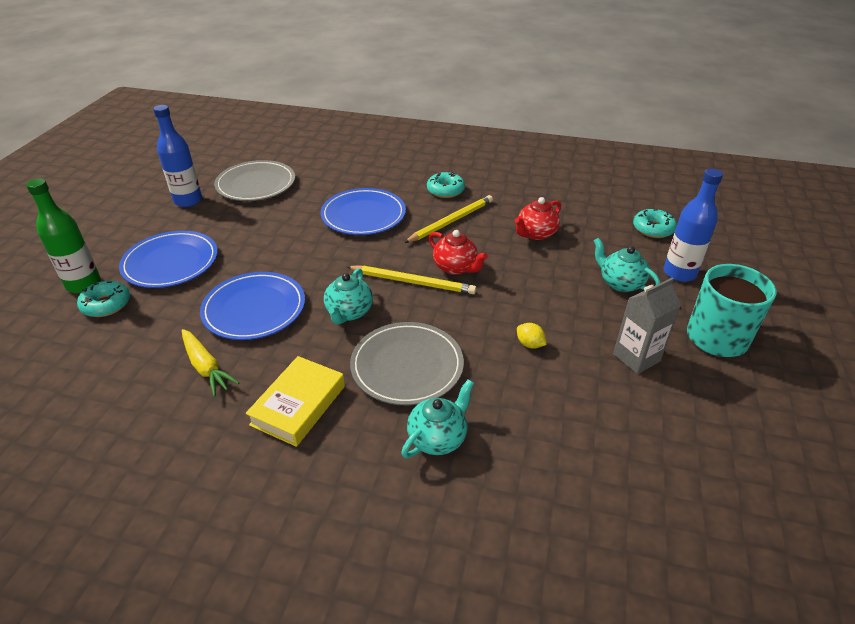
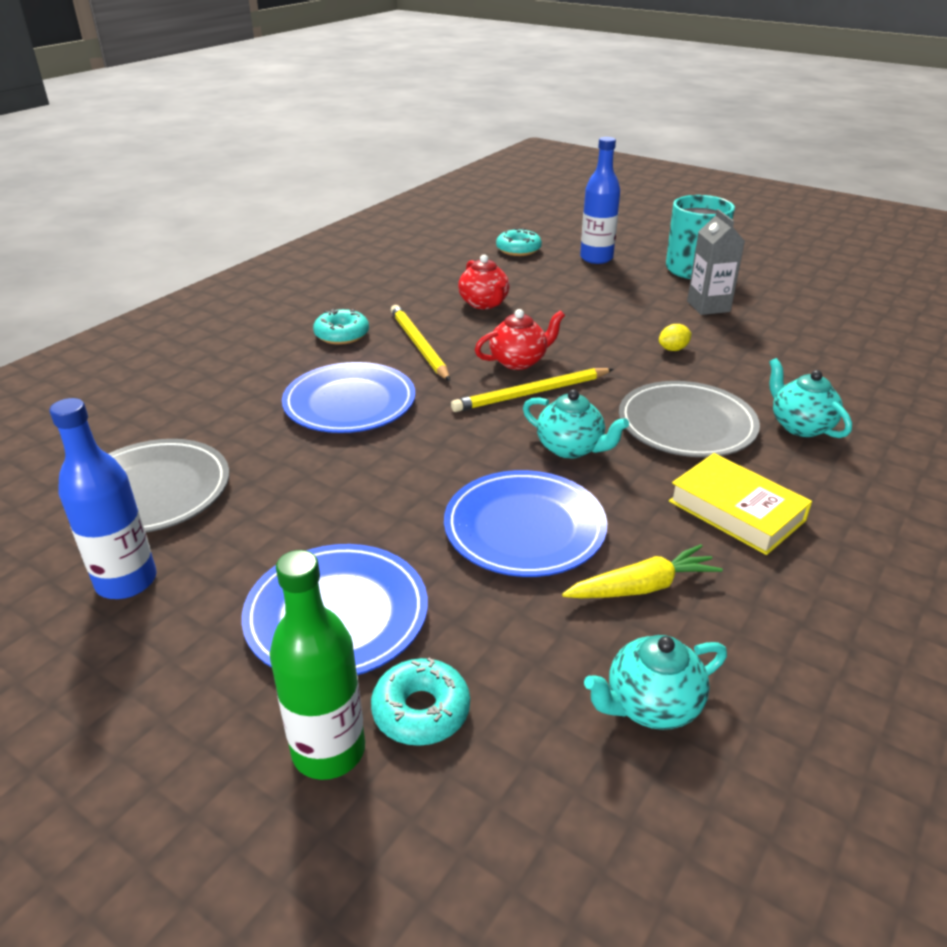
camera: 70 degrees left, 5 degrees down
(413, 282) = (531, 393): yellow pencil -> yellow pencil turned 150 degrees counterclockwise
(620, 283) = (597, 285): turquoise teapot -> turquoise teapot (651, 705)

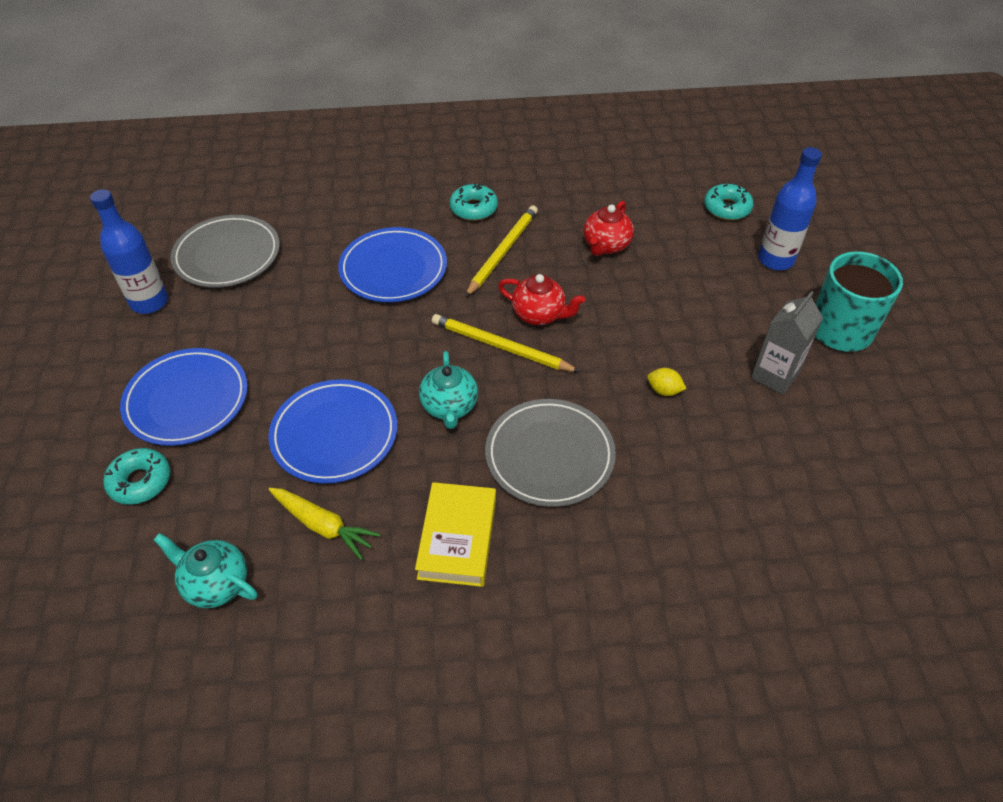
camera: 50 degrees right, 15 degrees up
(329, 750) = (89, 462): green bottle -> none
(800, 426) = (624, 528): turquoise teapot -> none

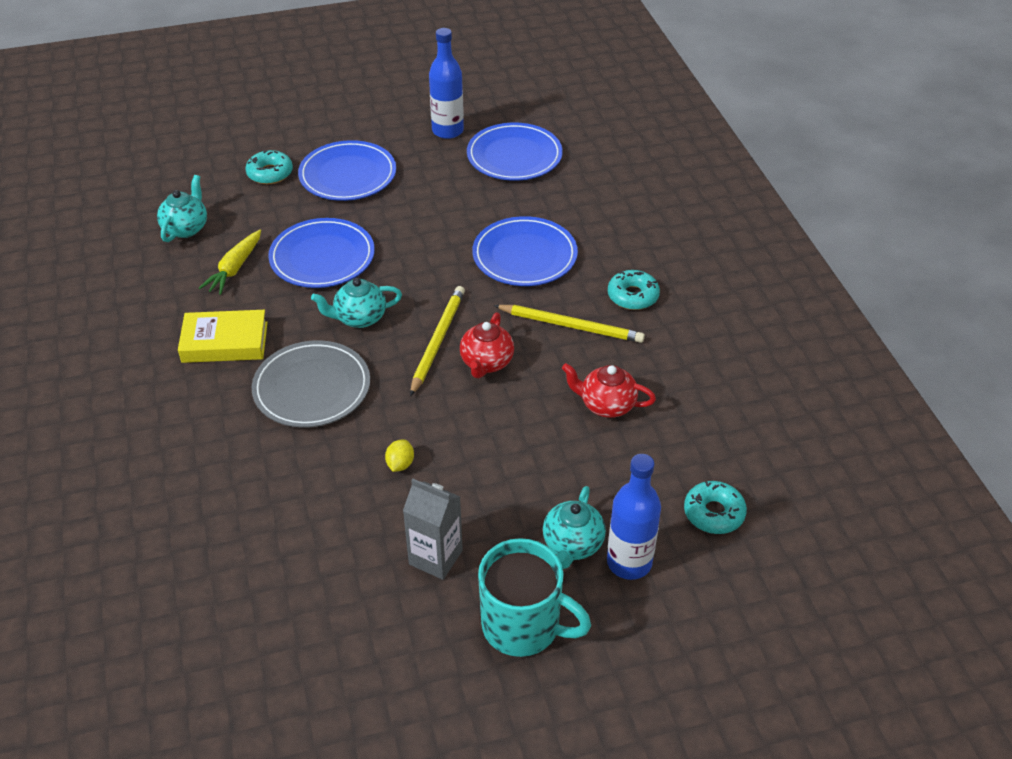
camera: 80 degrees right, 5 degrees down
(227, 255) = (514, 156): grey plate -> blue plate
(759, 288) = (572, 545): none -> turquoise teapot

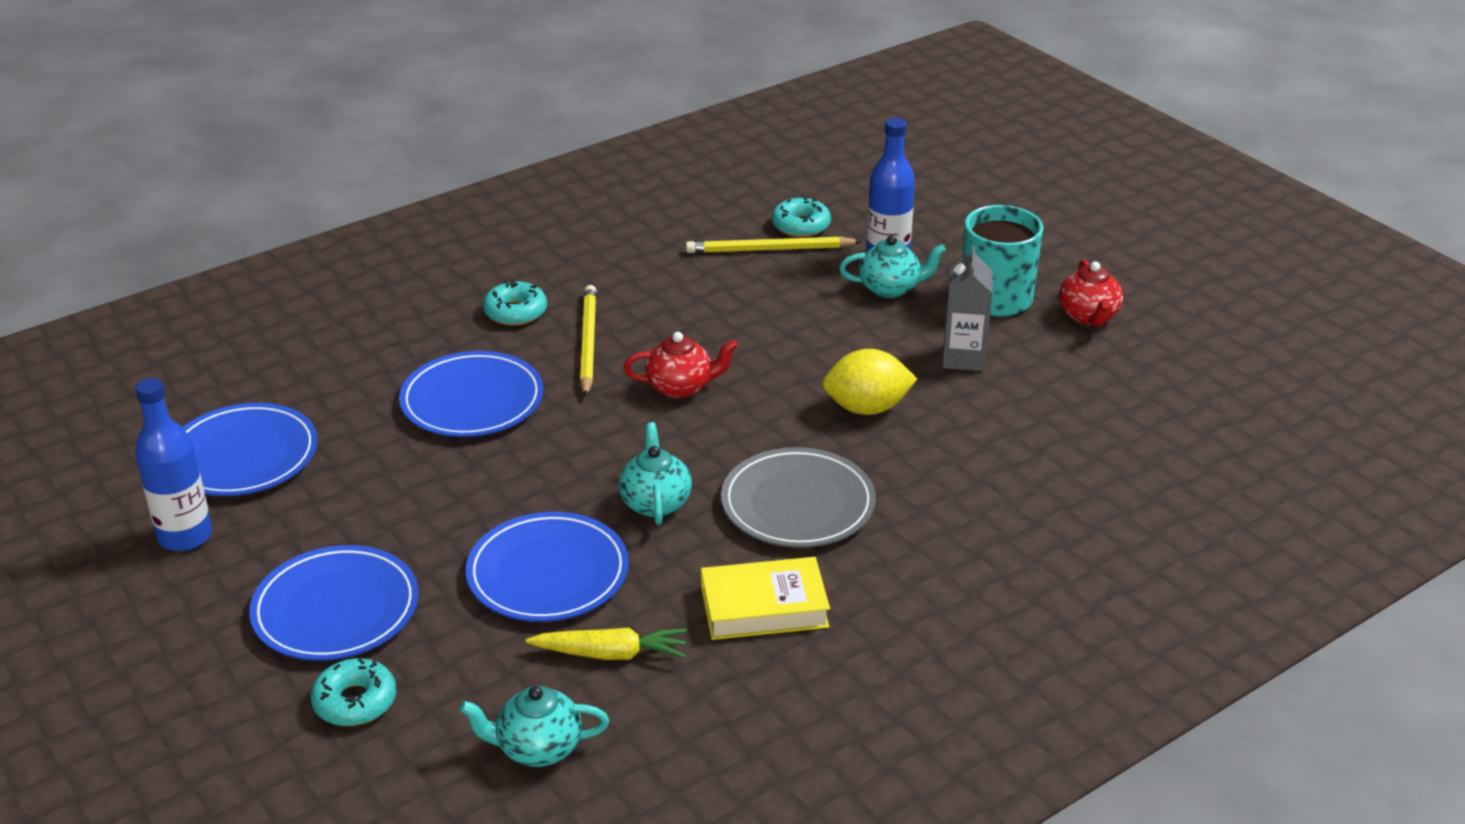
camera: 110 degrees left, 10 degrees down
(225, 342) = (764, 607): yellow book -> yellow book turned 75 degrees counterclockwise
(359, 318) = (655, 502): turquoise teapot -> turquoise teapot turned 150 degrees counterclockwise
(400, 464) = (867, 408): yellow lemon -> yellow lemon, size x2.01
(437, 341) = (664, 430): yellow pencil -> yellow pencil (769, 249)
(606, 405) = (699, 300): red teapot -> red teapot (1088, 316)

